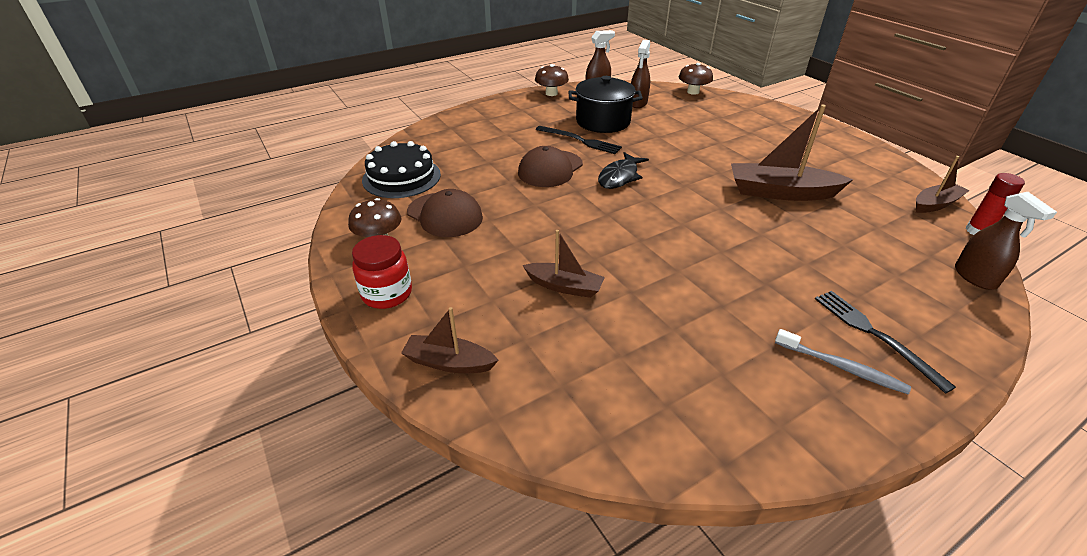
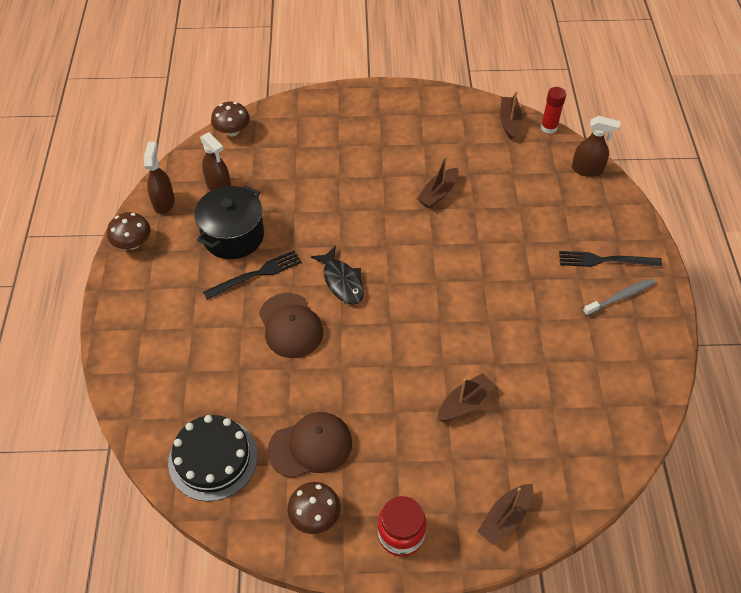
camera: 60 degrees left, 15 degrees up
(780, 192) = (438, 193): brown boat -> brown boat, size x0.59

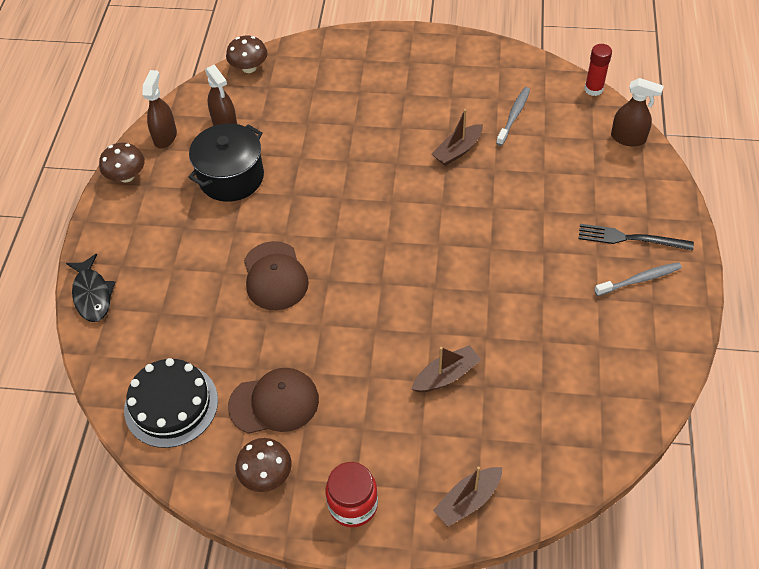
camera: 10 degrees right, 0 degrees up
(256, 274) = (248, 219): black fork -> none
(342, 281) = (337, 235): black fish -> black fish (92, 294)
(483, 157) = (514, 116): none -> grey toothbrush
(509, 122) = (550, 80): brown boat -> none

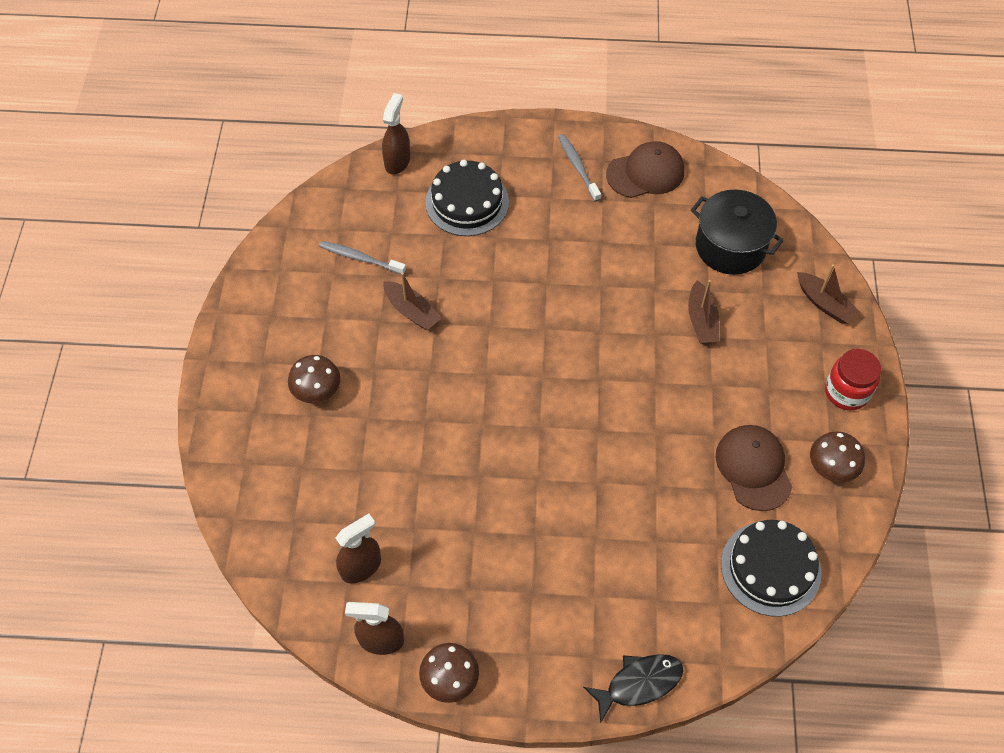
camera: 95 degrees left, 5 degrees up
(231, 177) = (452, 548): black pot -> black pot (730, 246)
(249, 67) = (256, 550): brown mushroom -> brown mushroom (317, 390)
(275, 276) = (597, 483): brown cap -> brown cap (645, 173)
(446, 375) = (701, 320): brown boat -> brown boat turned 150 degrees counterclockwise
(584, 189) = (467, 202): none -> black cake
(593, 89) = (323, 185): red glue stick -> none
(630, 238) = (529, 170): black fork -> none

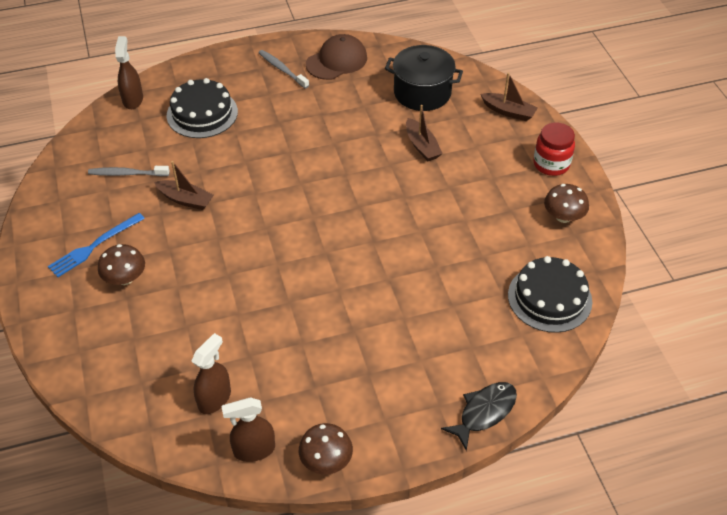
camera: 20 degrees left, 10 degrees down
(298, 340) = (94, 246): none -> blue fork
(753, 468) = (505, 233): brown cap -> none

